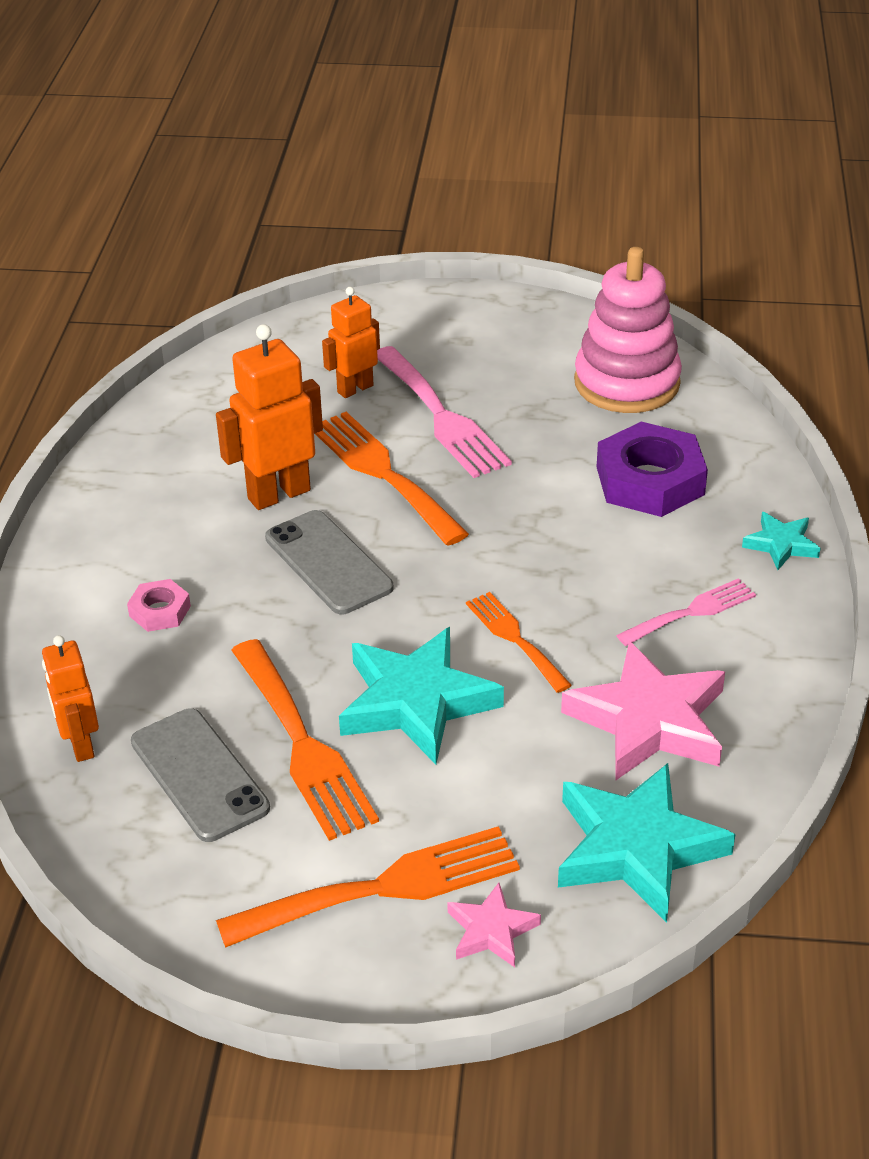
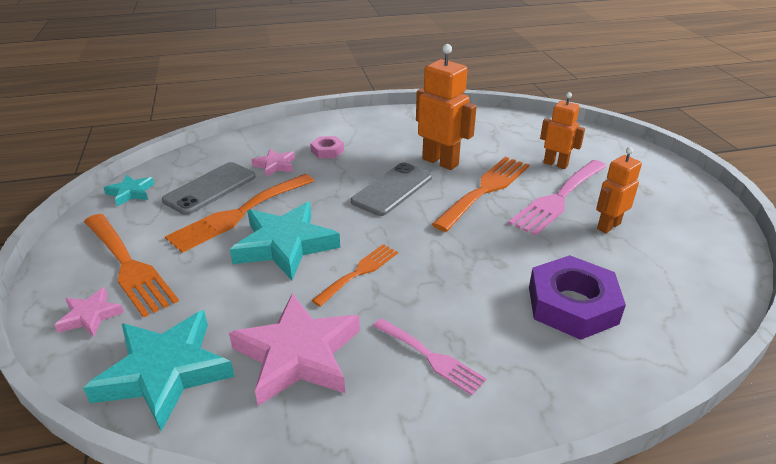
camera: 70 degrees right, 5 degrees down
(80, 745) = (225, 153): orange robot -> orange robot (608, 226)
(169, 683) = (275, 165): none -> pink star
(626, 383) = (680, 270): pink stacking toy -> none
(781, 544) = (551, 402): turquoise star -> turquoise star (131, 193)

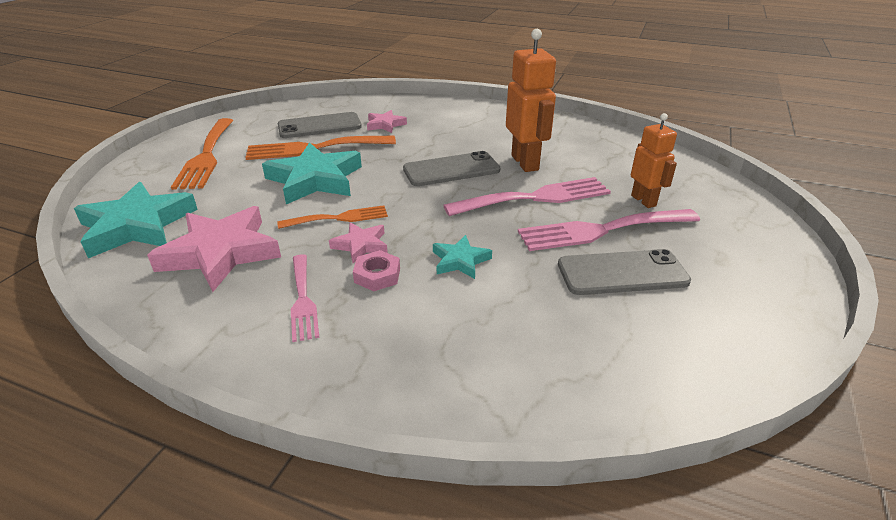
camera: 35 degrees right, 0 degrees up
(90, 316) = (148, 176): pink star -> pink star (361, 245)
(131, 193) = (268, 113): turquoise star -> turquoise star (460, 261)
(327, 151) = (439, 126): pink nut -> pink nut (377, 275)
(485, 189) = (536, 198): orange fork -> pink fork
(572, 305) = (480, 320): purple nut -> none
(608, 226) = (622, 273): orange robot -> grey phone

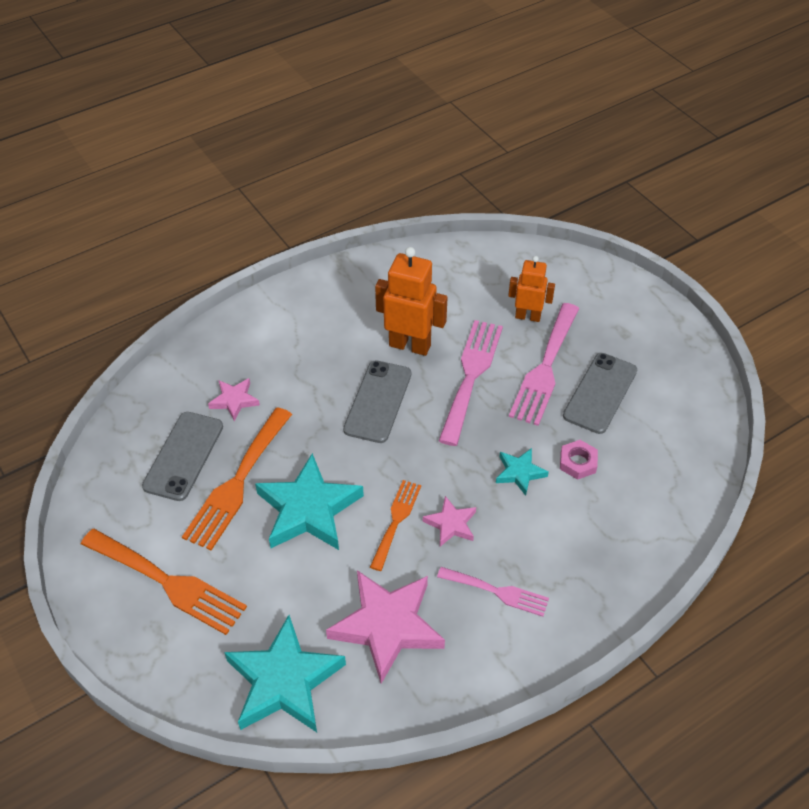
camera: 55 degrees left, 15 degrees up
(377, 275) = (500, 532): pink nut -> pink nut (578, 462)

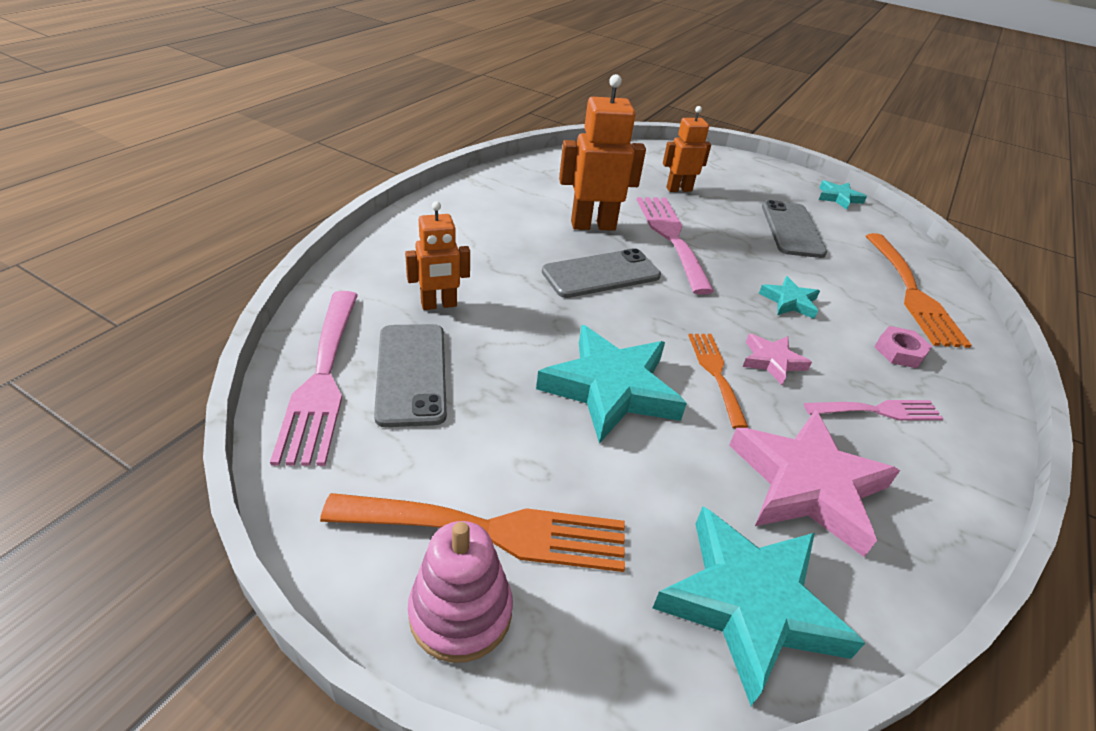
camera: 30 degrees left, 10 degrees down
(125, 622) = (460, 612): none -> pink stacking toy
(234, 400) = (439, 305): pink star -> orange robot
(237, 483) = (503, 385): orange fork -> orange fork (912, 293)
(378, 401) = (601, 274): grey phone -> grey phone turned 75 degrees clockwise
(545, 368) = (729, 221): pink fork -> pink fork (322, 379)
(578, 462) = (829, 282): pink nut -> pink nut (899, 352)
(694, 363) = (838, 198): none -> turquoise star

